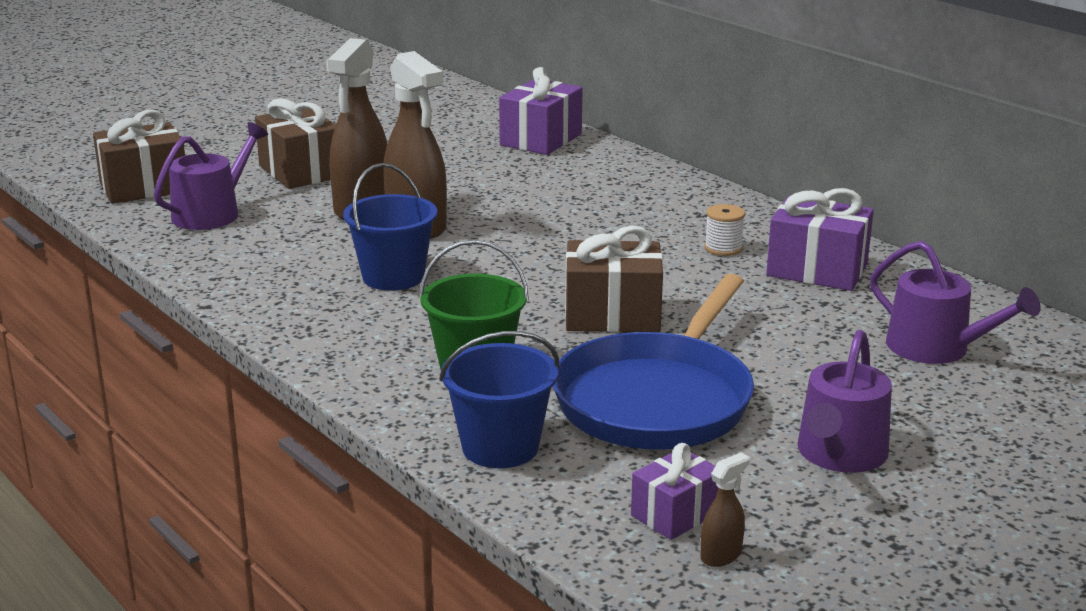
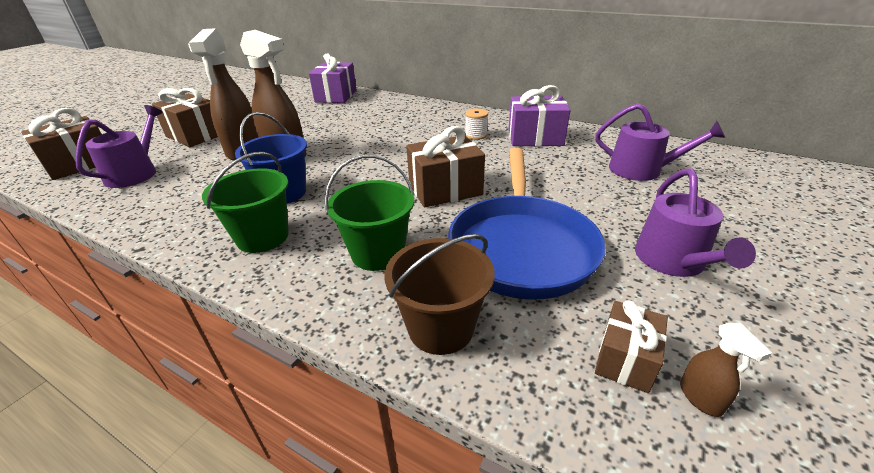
camera: 20 degrees left, 10 degrees up
(347, 323) = (262, 237): none -> green bucket
(500, 447) = (441, 328): blue bucket -> brown bucket
(675, 514) = (625, 359): purple gift -> brown gift
(721, 555) = (700, 398): brown spray bottle -> brown spray bottle turned 135 degrees clockwise

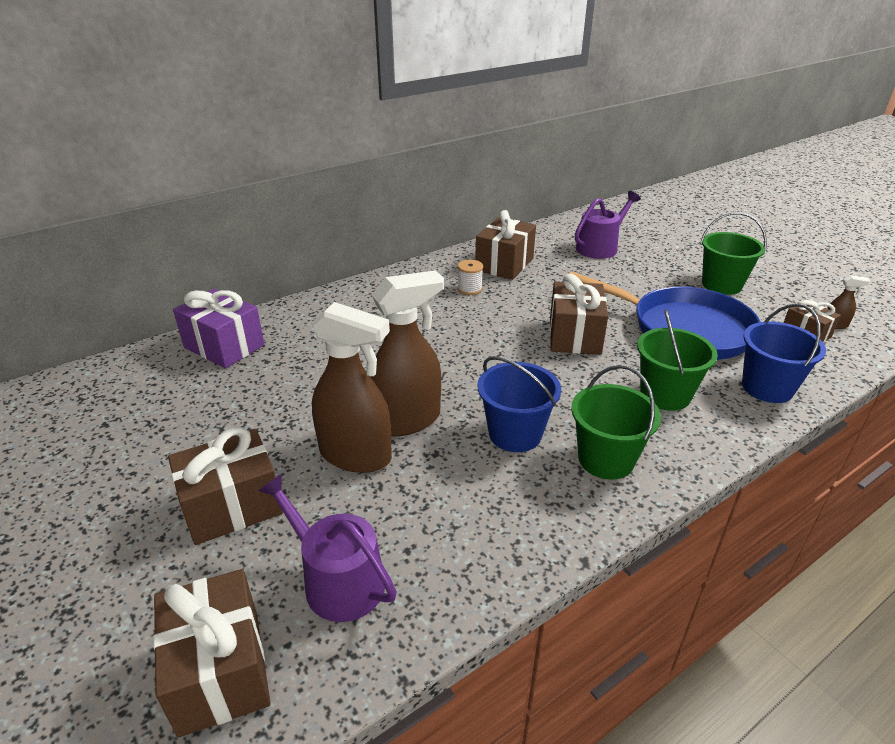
camera: 65 degrees left, 0 degrees up
(441, 328) = (767, 387): brown bucket -> blue bucket
(535, 138) = (504, 264): purple gift -> brown gift
(673, 261) = (721, 285): purple watering can -> green bucket

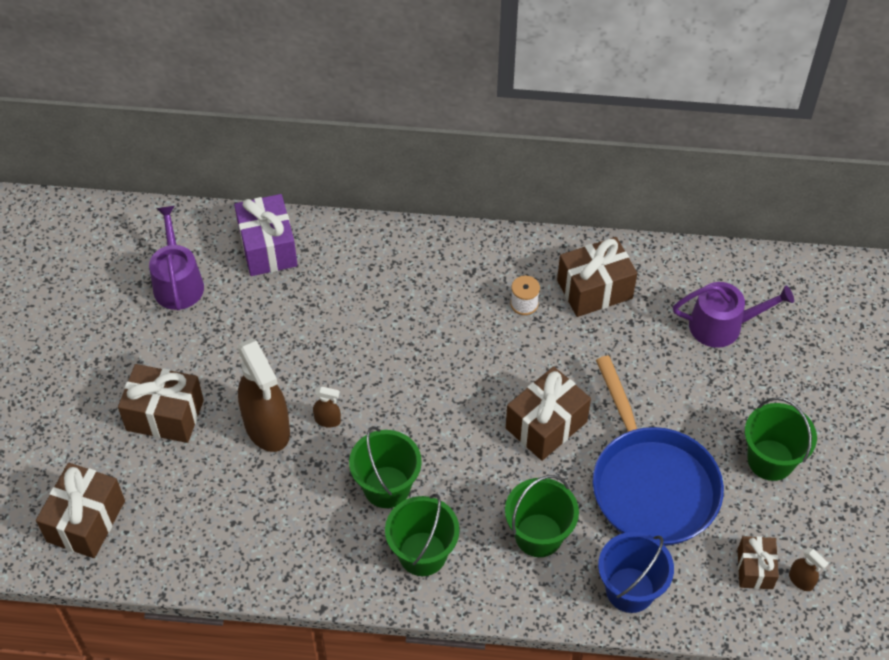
camera: 40 degrees right, 20 degrees up
(337, 579) = (180, 512): purple watering can -> purple watering can (177, 282)
(407, 420) = (328, 420): brown spray bottle -> brown spray bottle, size x0.42
(515, 434) = (387, 487): blue bucket -> green bucket

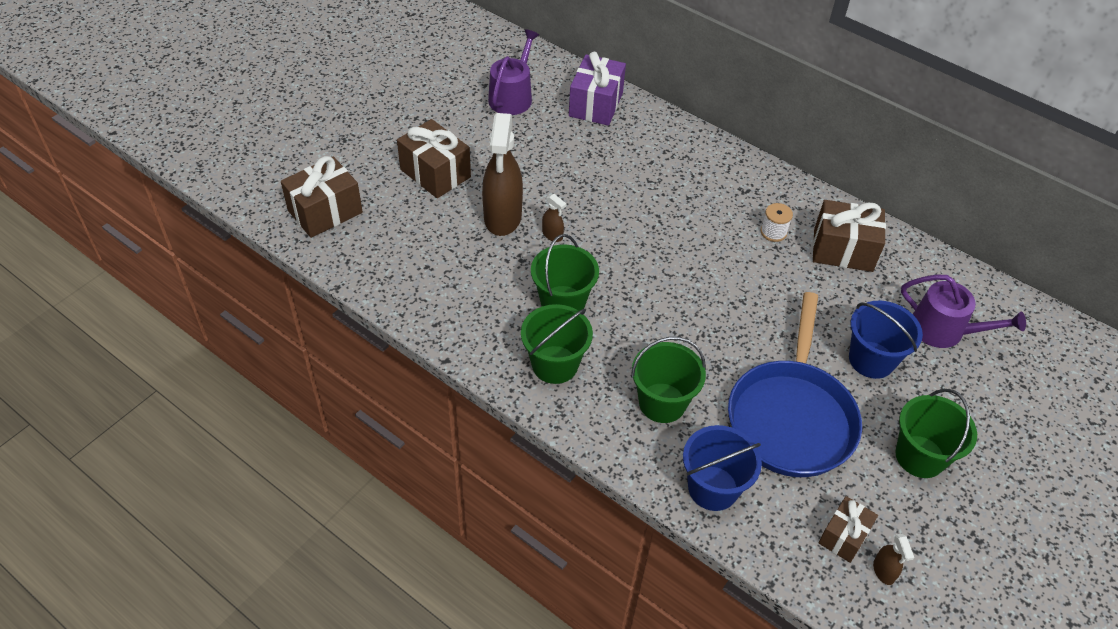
camera: 30 degrees right, 5 degrees down
(546, 425) = (729, 326): brown gift -> none
(682, 389) = (871, 360): none -> blue bucket

